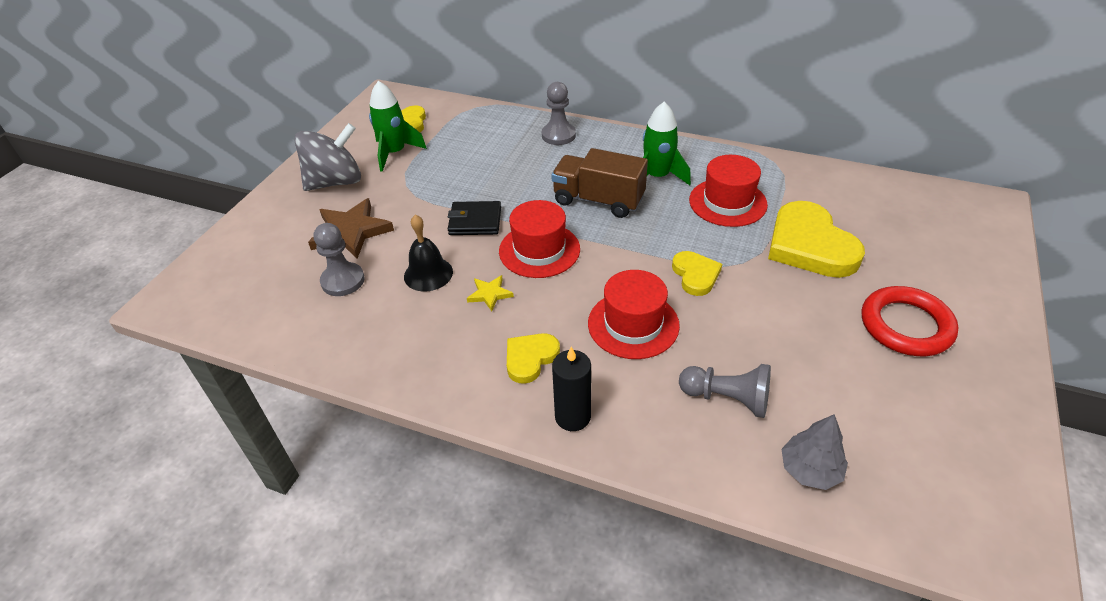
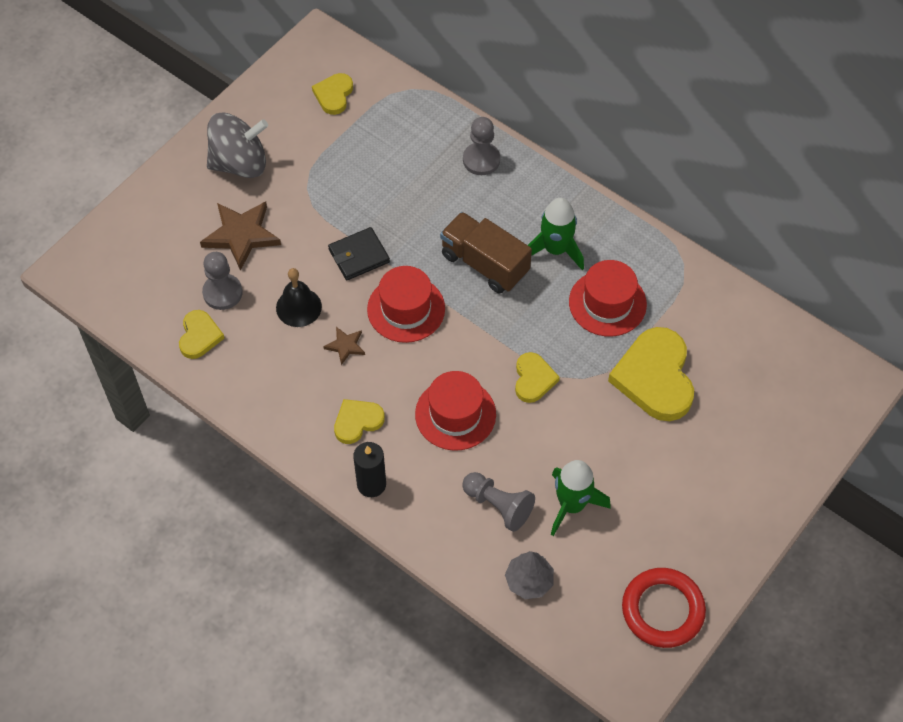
camera: 15 degrees right, 15 degrees up
(326, 324) = (199, 336): none -> yellow heart
(395, 153) = (307, 138): green rocket -> green rocket (571, 505)
(475, 221) = (359, 256): black wallet -> black wallet turned 45 degrees counterclockwise
(490, 294) = (345, 346): yellow star -> brown star
(906, 325) = (685, 485): red ring -> red ring (662, 610)

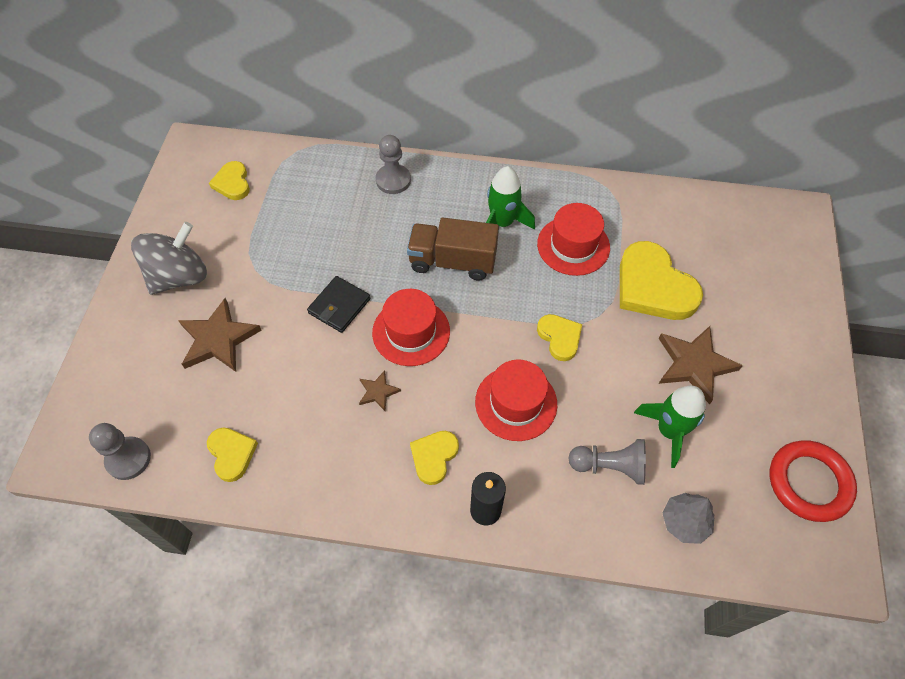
camera: 30 degrees left, 0 degrees up
(222, 293) = (231, 401): grey pawn -> grey pawn (128, 459)
(298, 307) = (312, 378): black bell -> none
(638, 464) = (694, 365): none -> brown star

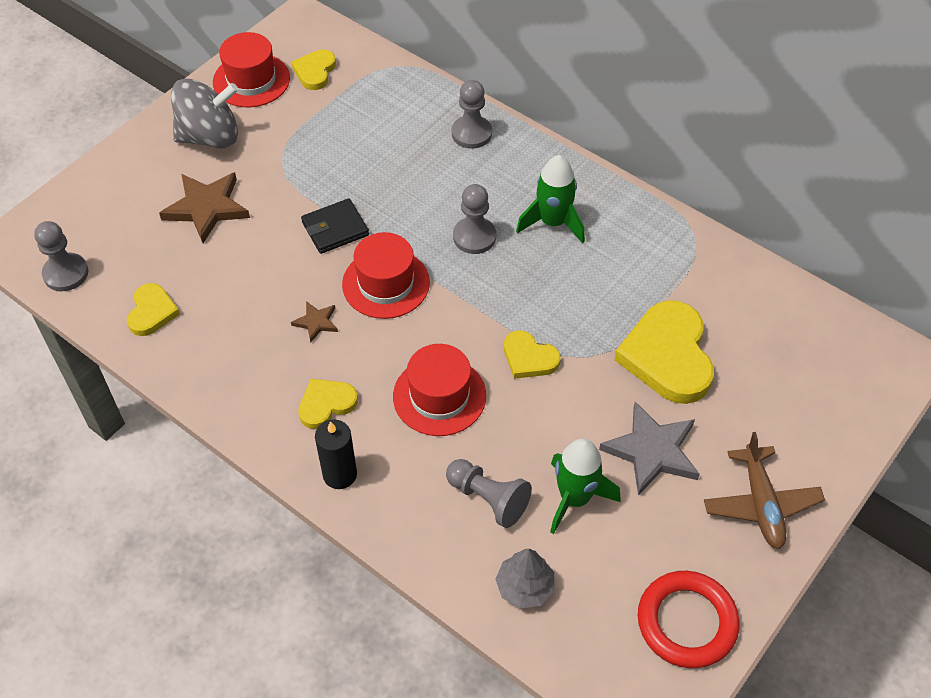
camera: 30 degrees right, 5 degrees down
(452, 261) = (474, 237): brown truck -> grey pawn
(559, 338) = (529, 358): yellow heart -> yellow heart turned 120 degrees clockwise
(573, 246) = (611, 277): red hat -> red hat (251, 80)
(694, 365) = (652, 451): brown star -> grey star
(791, 365) = (761, 503): none -> brown plane

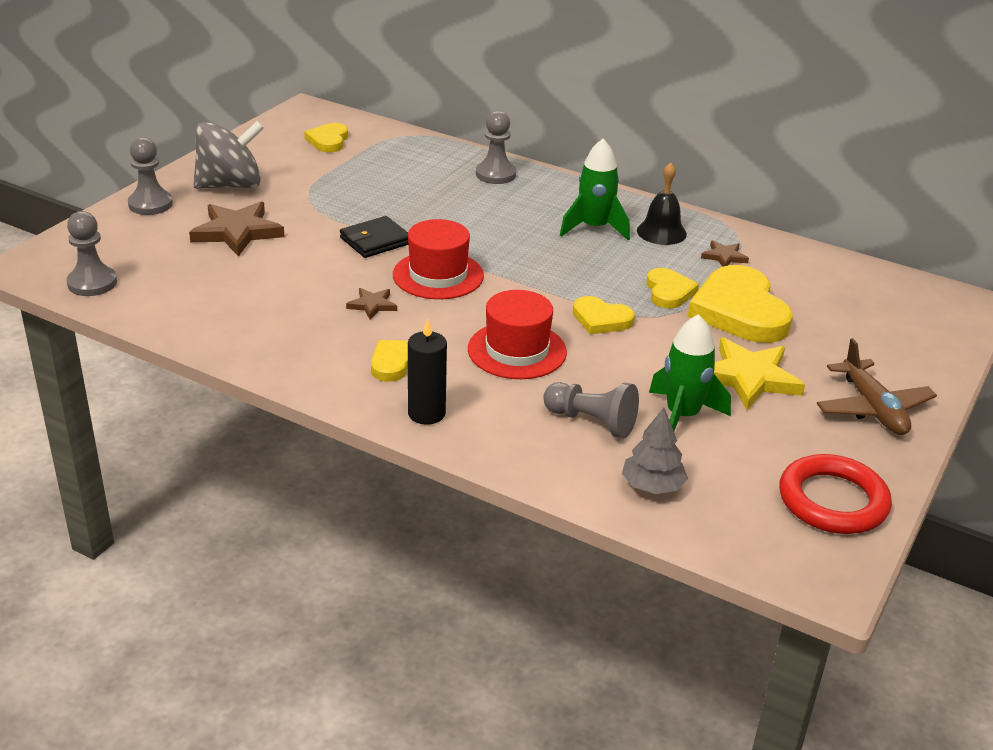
camera: 10 degrees left, 20 degrees down
(152, 312) = (192, 306): yellow heart -> yellow heart (669, 292)
(251, 80) = (265, 148): red hat -> none
(474, 237) = (519, 240): grey pawn -> grey pawn (150, 204)
(619, 233) = (661, 232): none -> black bell
(652, 451) = (749, 378): grey star -> yellow star
(673, 274) = (724, 257): none -> brown star

